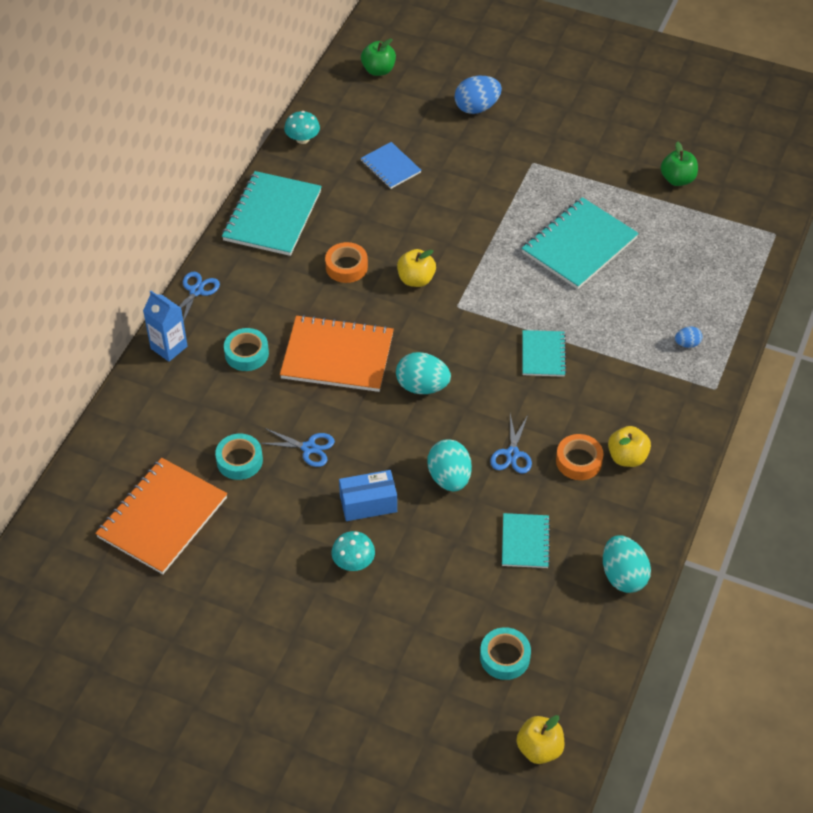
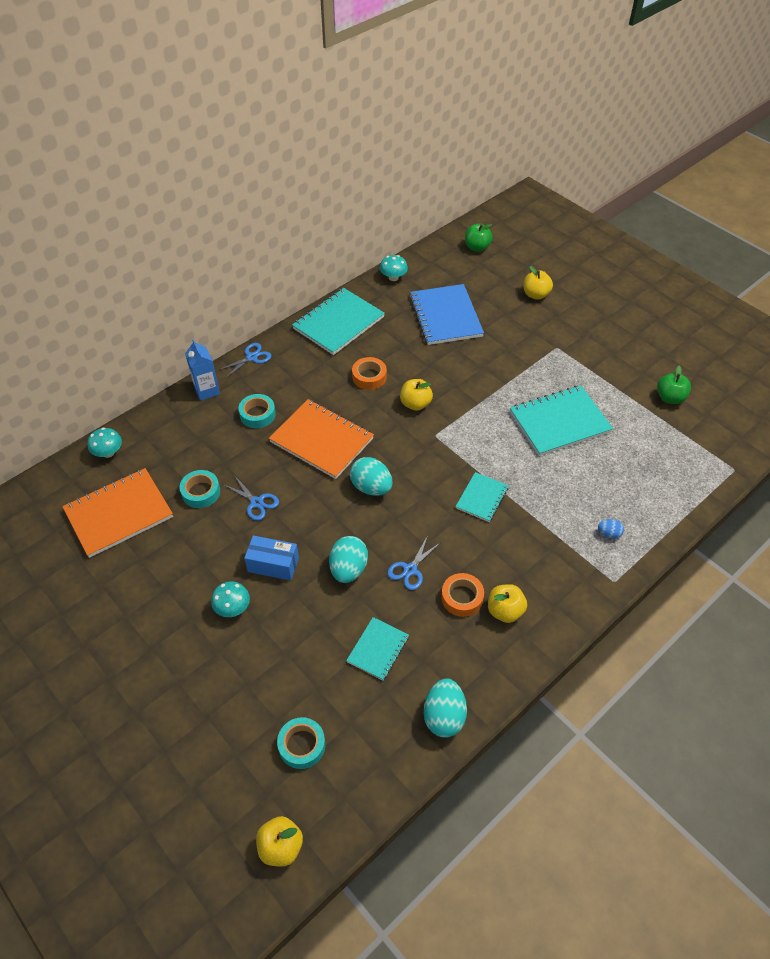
camera: 25 degrees right, 0 degrees up
(102, 458) = (108, 452): none -> turquoise mushroom
(390, 167) = (445, 316): blue notebook -> blue notebook, size x1.82
(477, 107) = (535, 295): blue egg -> yellow apple

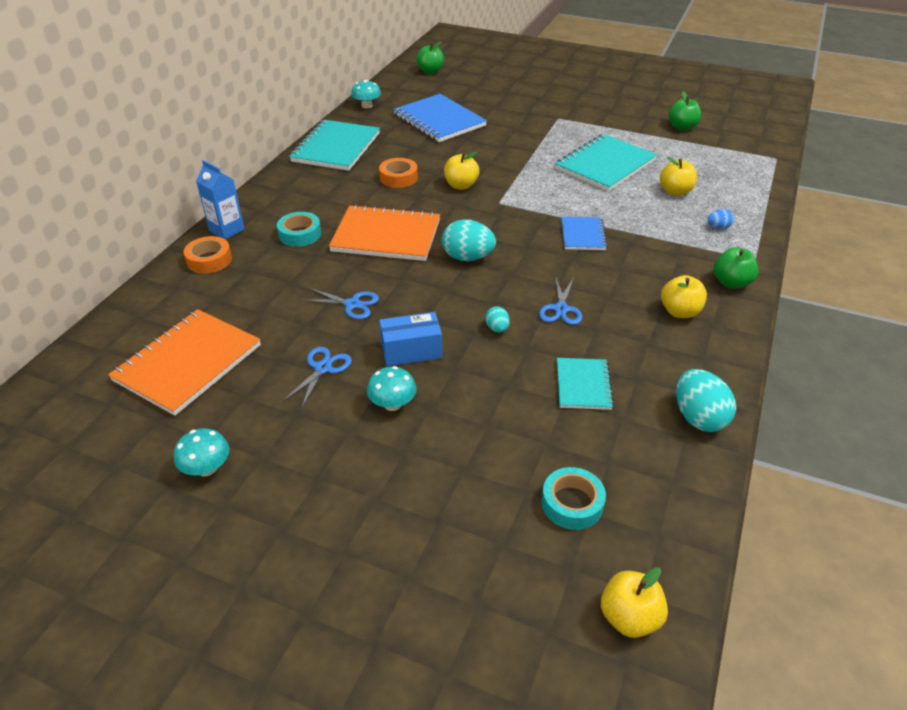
camera: 25 degrees left, 10 degrees down
(108, 452) = (138, 312): turquoise mushroom -> turquoise mushroom (207, 468)
(201, 492) = (279, 314): turquoise tape -> none
(252, 357) = (261, 193): blue scissors -> blue scissors (323, 368)
(348, 569) = (497, 328): turquoise egg -> turquoise egg, size x0.52
(462, 597) = (630, 315): orange tape -> orange tape (209, 260)
(482, 498) = (583, 235): turquoise notebook -> blue notebook
(535, 295) = (509, 90): yellow apple -> yellow apple (675, 192)
(572, 598) = (731, 283): none -> green apple

